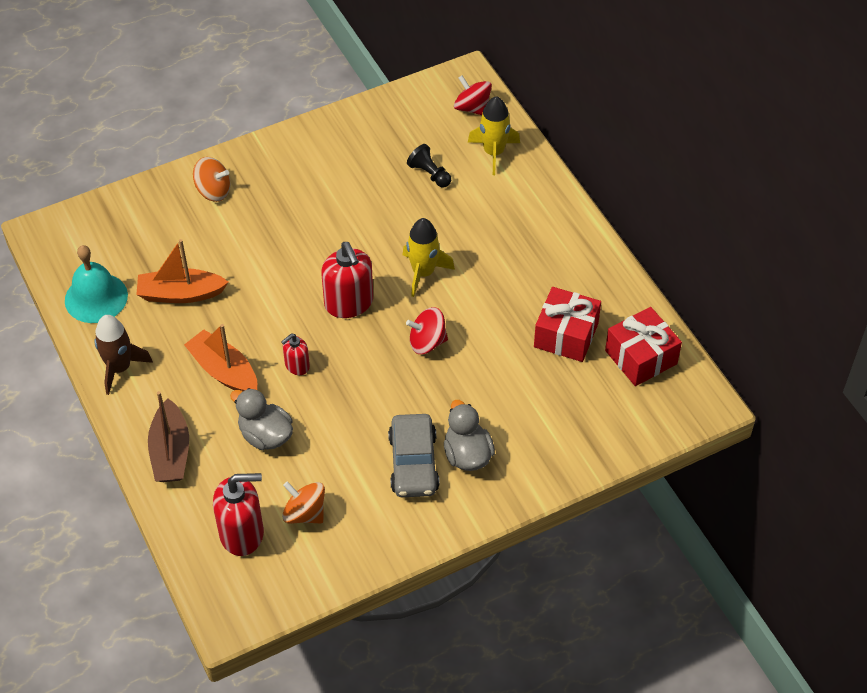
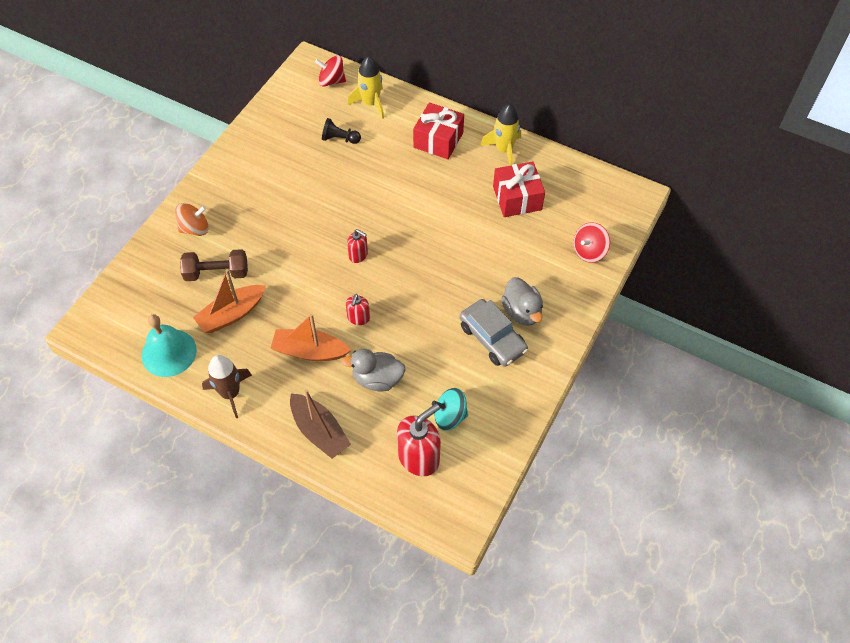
camera: 35 degrees left, 5 degrees up
(199, 246) = (216, 273): none -> brown dumbbell
(305, 513) = (450, 416): orange spinning top -> turquoise spinning top
(349, 303) = (358, 255): red soap dispenser -> red soap dispenser, size x0.54
(423, 273) = (391, 207): yellow rocket -> yellow rocket (504, 150)
(427, 342) = (433, 252): red spinning top -> red spinning top (589, 251)
(467, 455) = (522, 312): grey duck -> grey duck turned 150 degrees counterclockwise
(641, 357) = (574, 187): red gift -> red gift (438, 140)

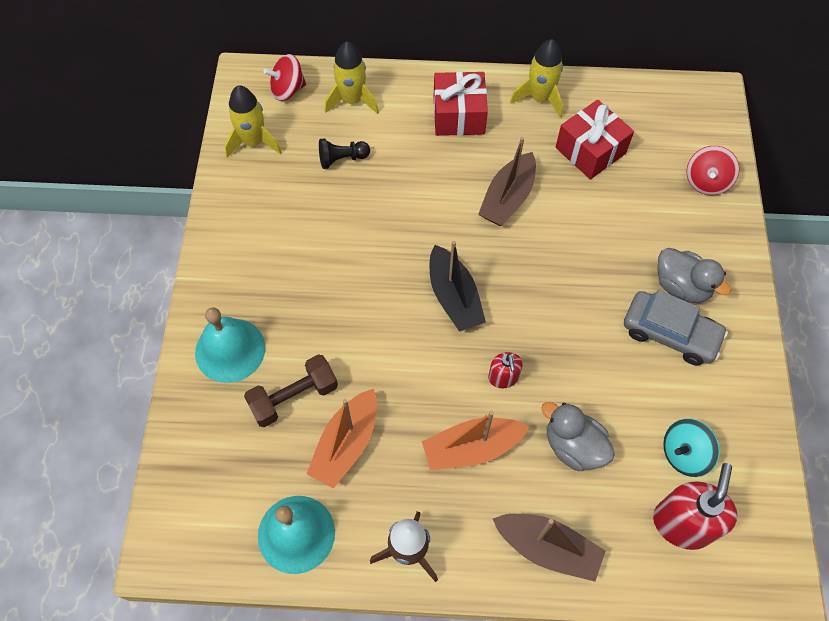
camera: 25 degrees left, 5 degrees up
(195, 228) = (230, 350): orange spinning top -> turquoise bell
(288, 106) = (253, 142): none -> yellow rocket
(358, 255) = (454, 297): red soap dispenser -> black boat
(377, 379) = (573, 446): grey duck -> grey duck turned 60 degrees clockwise
(436, 207) = (507, 198): none -> brown boat

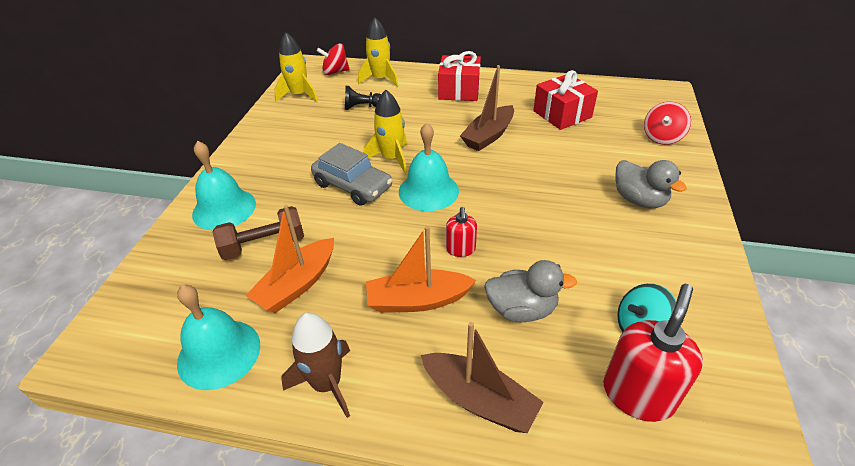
camera: 10 degrees right, 20 degrees down
(454, 297) = (428, 191): black boat -> turquoise bell
(539, 98) = (524, 85): yellow rocket -> yellow rocket (391, 158)
(573, 446) = (521, 309): grey duck -> grey duck turned 135 degrees clockwise
(670, 333) = (627, 231): grey car -> grey car (353, 186)

